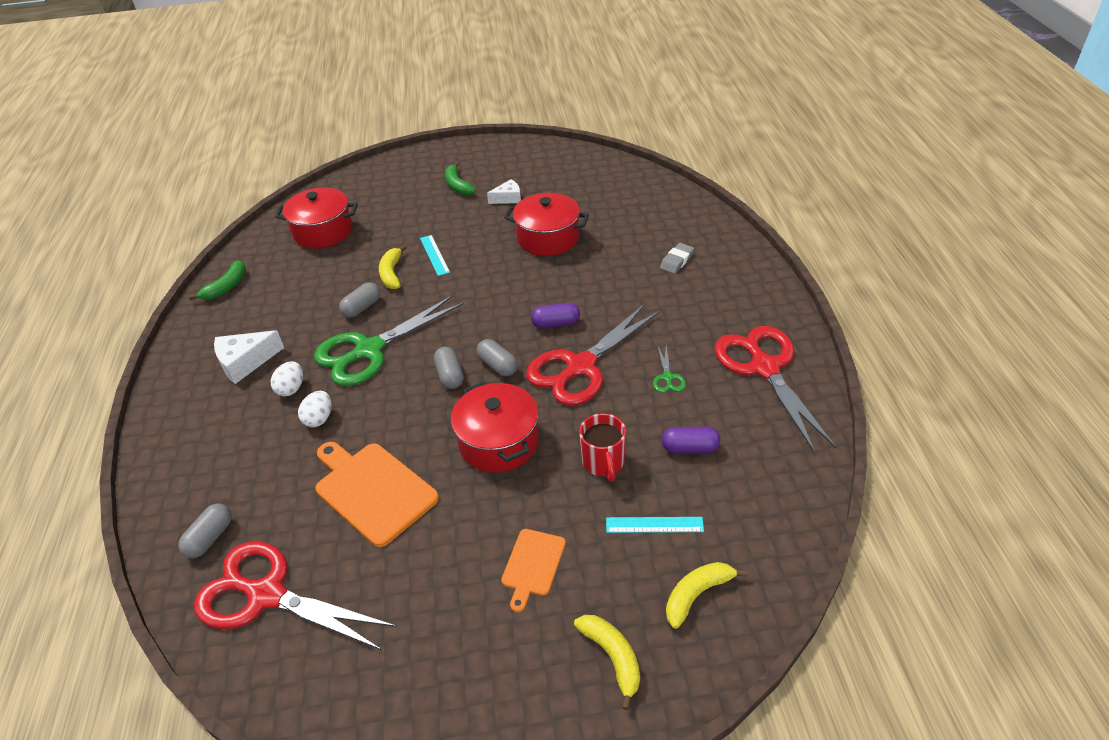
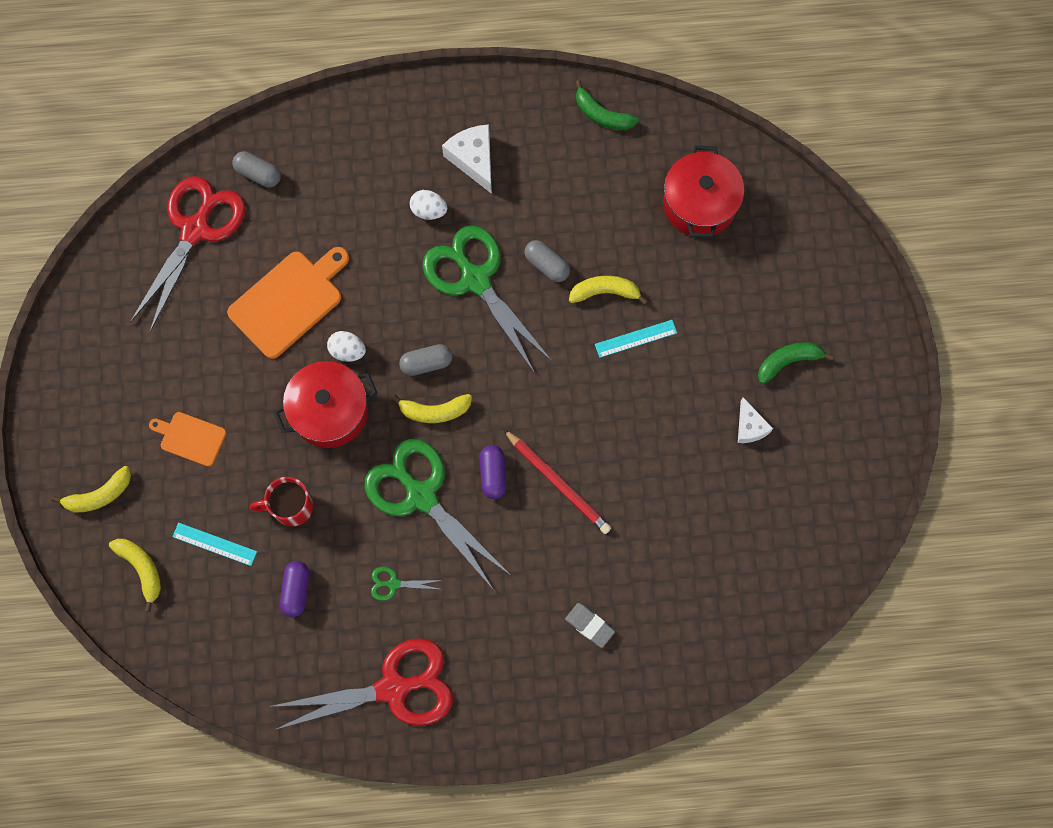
camera: 90 degrees right, 30 degrees up
(319, 419) = (384, 243): white egg -> white egg (347, 351)
(498, 365) = (434, 411): grey capsule -> yellow banana
(548, 238) = (654, 473): red pot -> none
(560, 286) = (558, 483): none -> red pencil
(580, 367) = (421, 495): red scissors -> green scissors
(654, 525) = (214, 544): turquoise ruler -> turquoise ruler turned 75 degrees counterclockwise

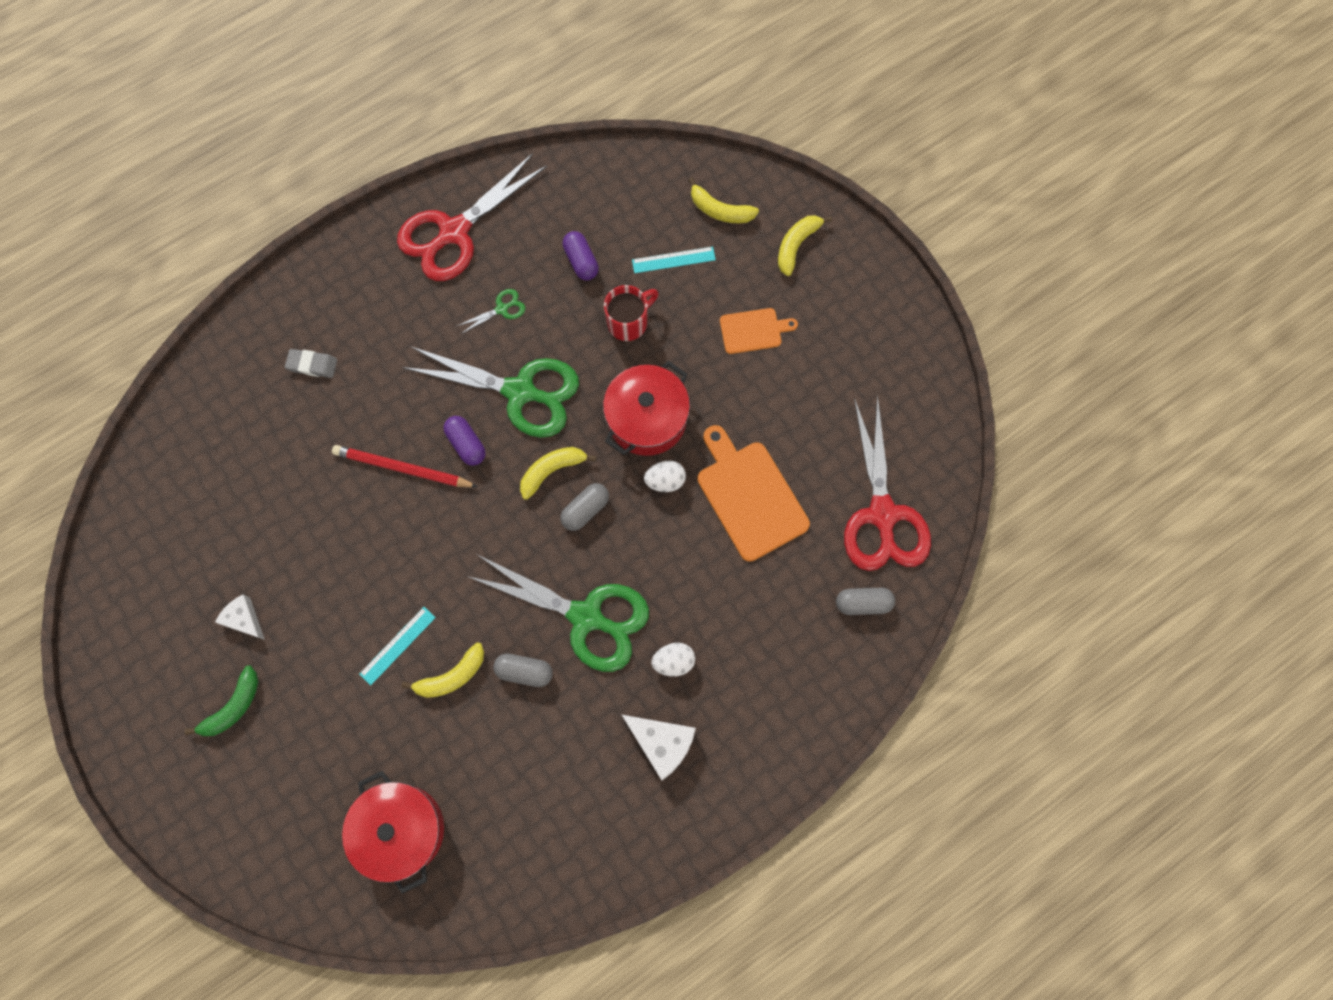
camera: 150 degrees right, 0 degrees up
(289, 301) = (749, 496): orange cutting board -> orange cutting board turned 135 degrees clockwise
(602, 115) = (556, 875): green banana -> none

